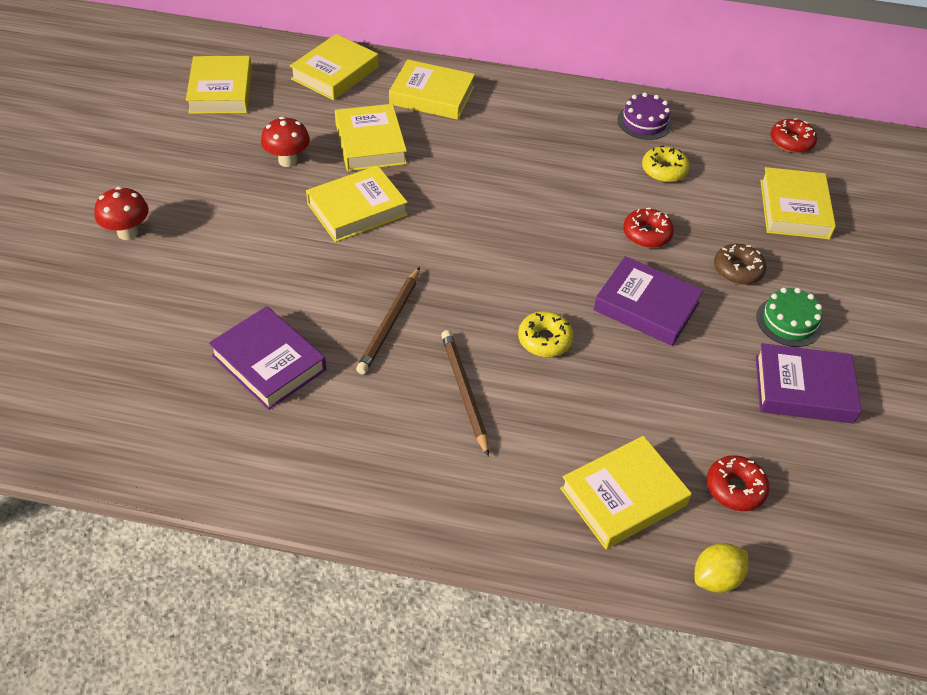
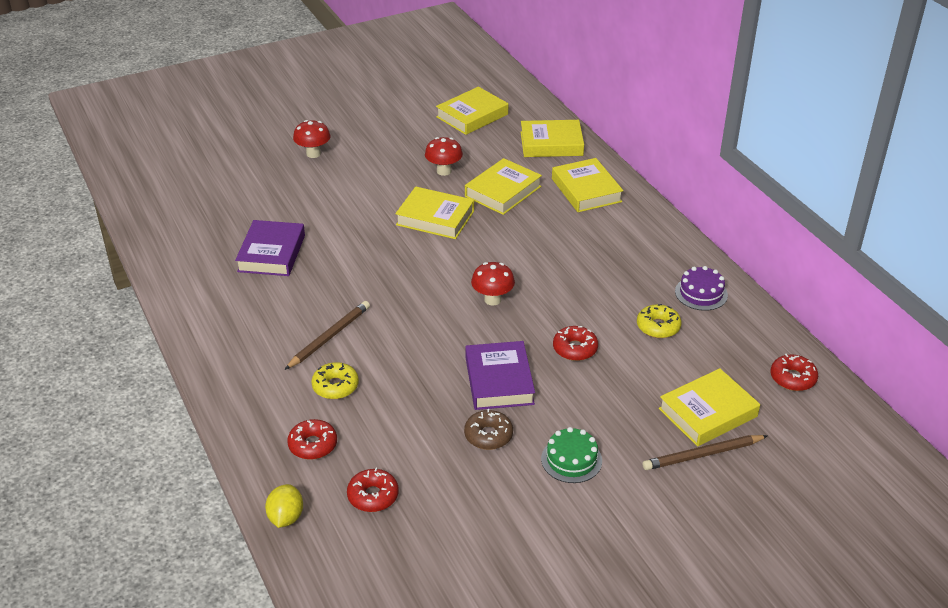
camera: 55 degrees right, 10 degrees down
(390, 323) = (353, 280): brown pencil -> brown pencil (703, 455)
(526, 244) = (492, 300): none -> red mushroom
(544, 340) = (412, 349): yellow donut -> yellow donut (335, 386)
(623, 497) = (313, 445): yellow book -> red donut
(716, 578) = (286, 517): yellow lemon -> yellow lemon turned 75 degrees clockwise
(737, 270) = (595, 410): brown donut -> brown donut (488, 435)
(803, 389) = (507, 495): purple book -> none

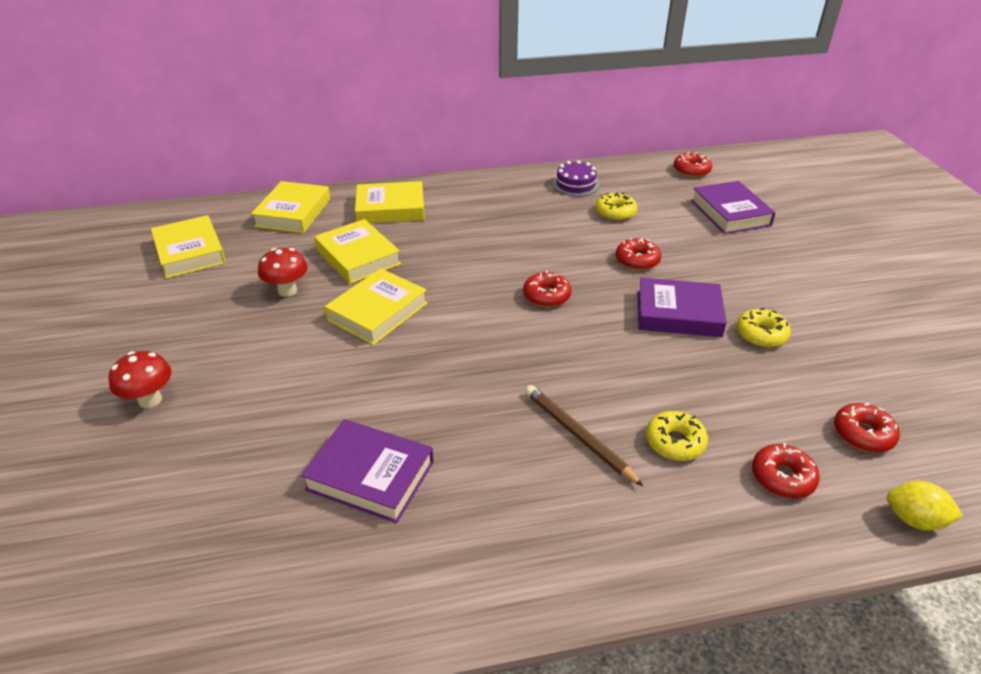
camera: 75 degrees left, 0 degrees up
(488, 435) = (761, 334): brown donut -> yellow donut
(492, 300) = (546, 296): red mushroom -> red donut
(571, 460) = (792, 291): green cake -> none
(703, 455) = (781, 225): brown pencil -> none
(708, 412) = (730, 213): yellow book -> purple book

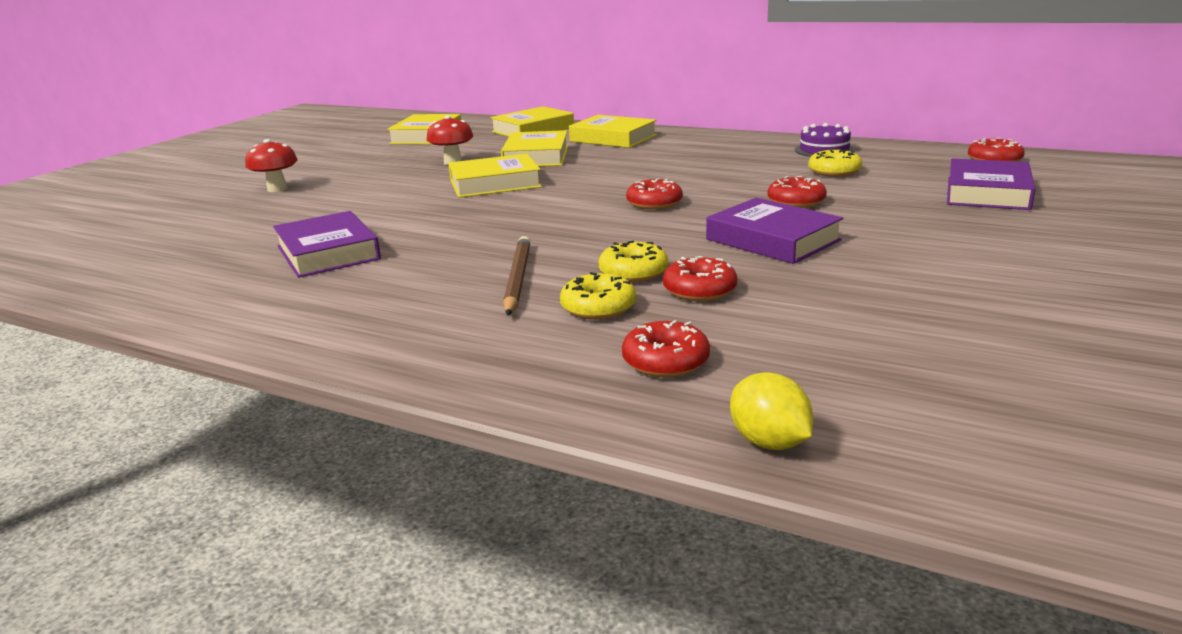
camera: 40 degrees right, 15 degrees down
(761, 334) = (847, 273): yellow donut -> yellow donut (633, 272)
(863, 434) = (835, 367): red donut -> red donut (699, 290)

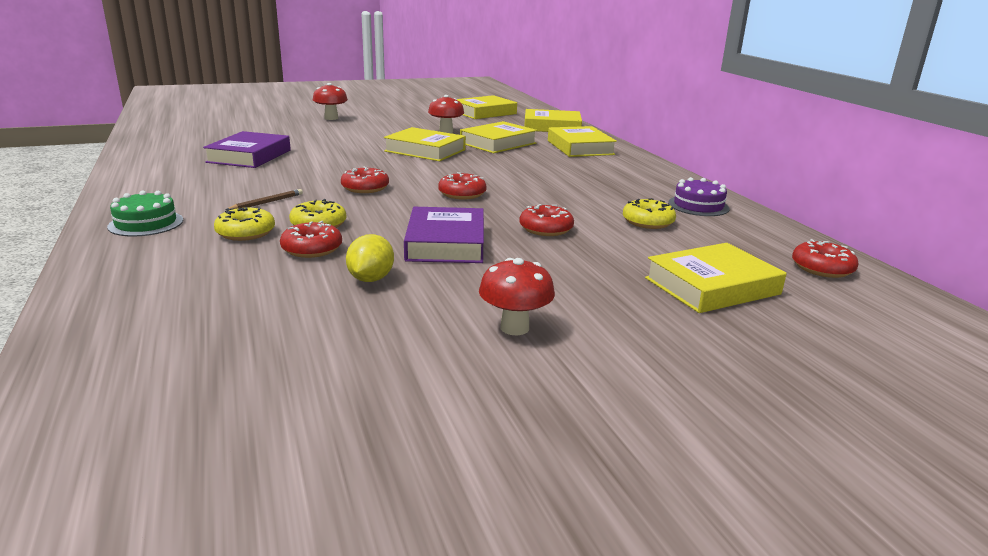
camera: 40 degrees right, 0 degrees up
(468, 349) = (146, 223): none -> green cake
(517, 279) = (267, 202): brown pencil -> brown pencil, size x0.60
(665, 361) = (178, 272): red donut -> red donut (365, 188)
(769, 442) = (78, 331): yellow lemon -> yellow lemon (371, 279)
(987, 193) = (712, 286): purple book -> yellow book
(992, 265) = (514, 328): none -> red mushroom

